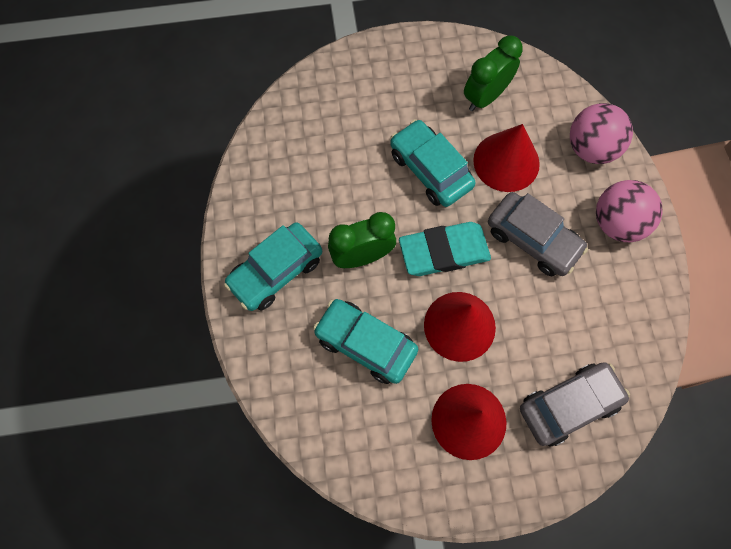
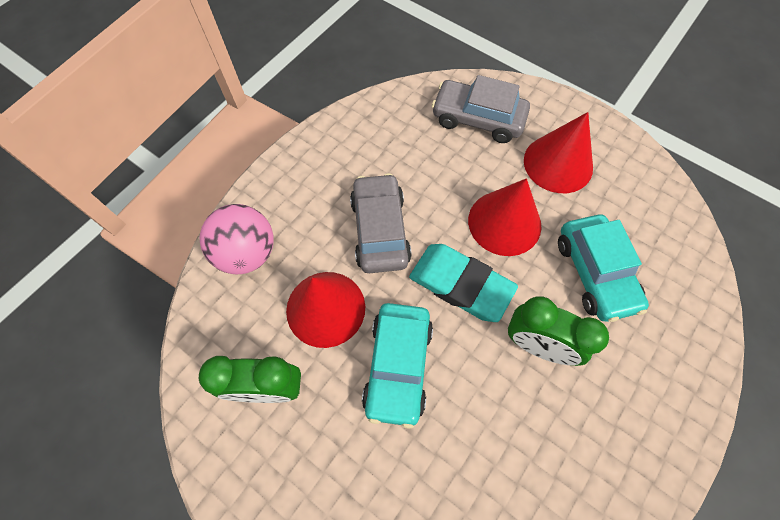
camera: 135 degrees left, 5 degrees down
(276, 271) = (633, 405): turquoise car -> none
(617, 223) = (305, 186): pink ball -> none

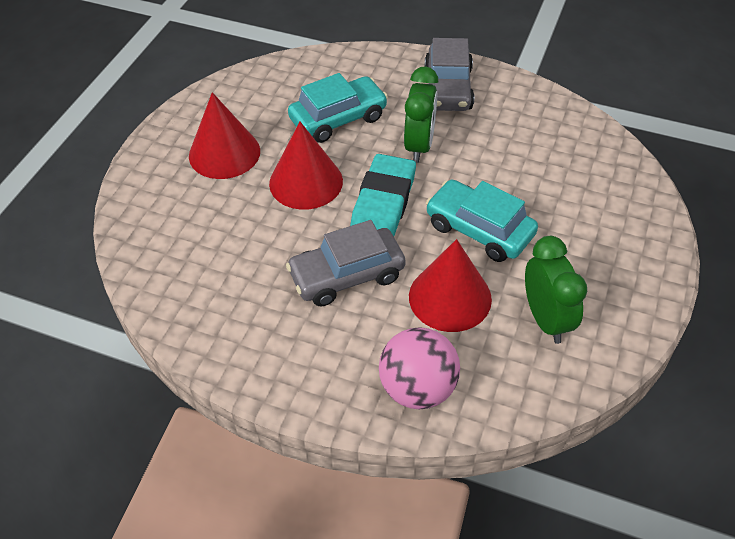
camera: 105 degrees left, 15 degrees down
(398, 366) = (479, 230): turquoise car -> turquoise car turned 135 degrees counterclockwise
(478, 119) = (177, 222): grey car -> grey car (448, 88)

